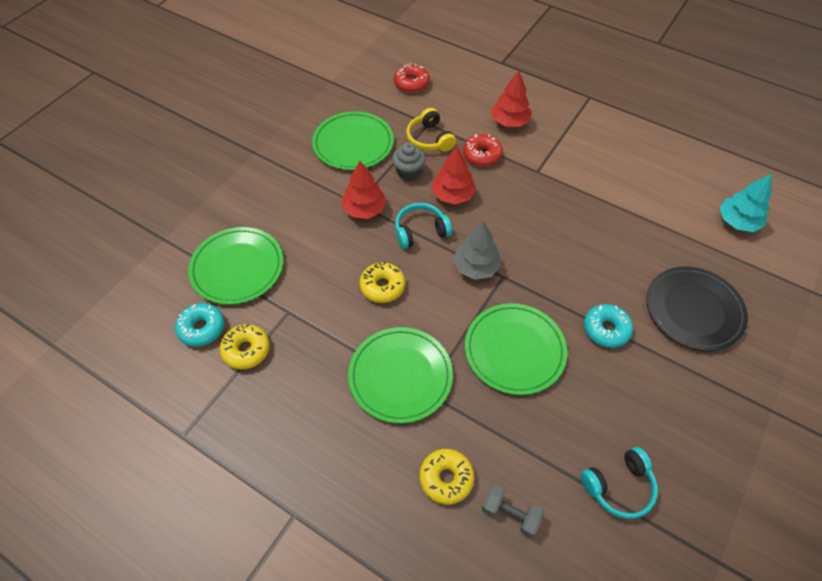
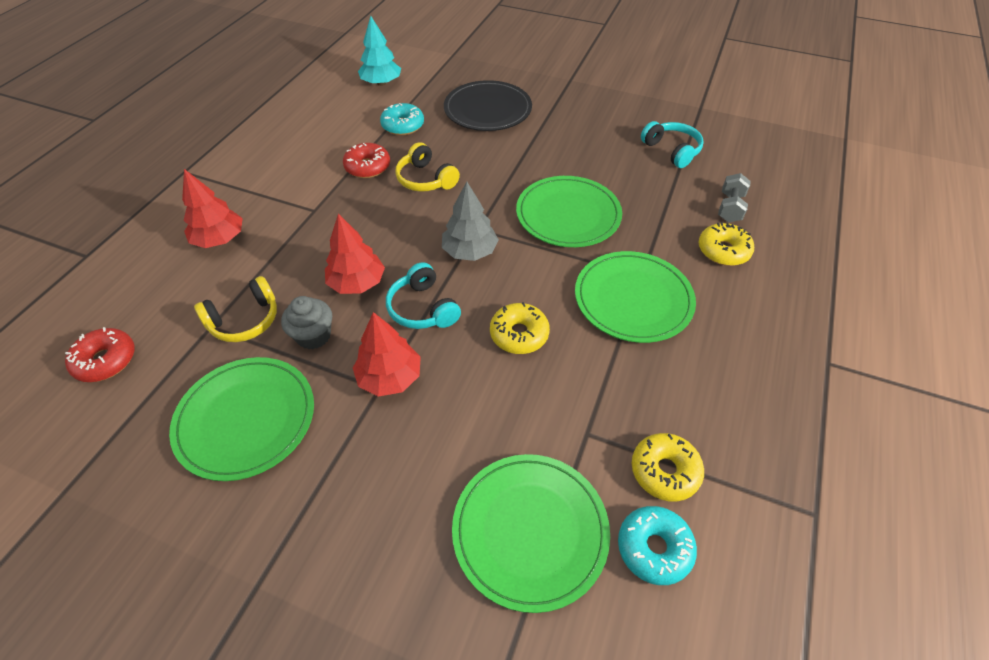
camera: 100 degrees left, 5 degrees down
(482, 155) = (283, 261): red donut -> red donut (367, 167)
(573, 246) = (426, 179): none -> yellow headphones
(606, 329) = (524, 157): turquoise donut -> turquoise donut (403, 126)

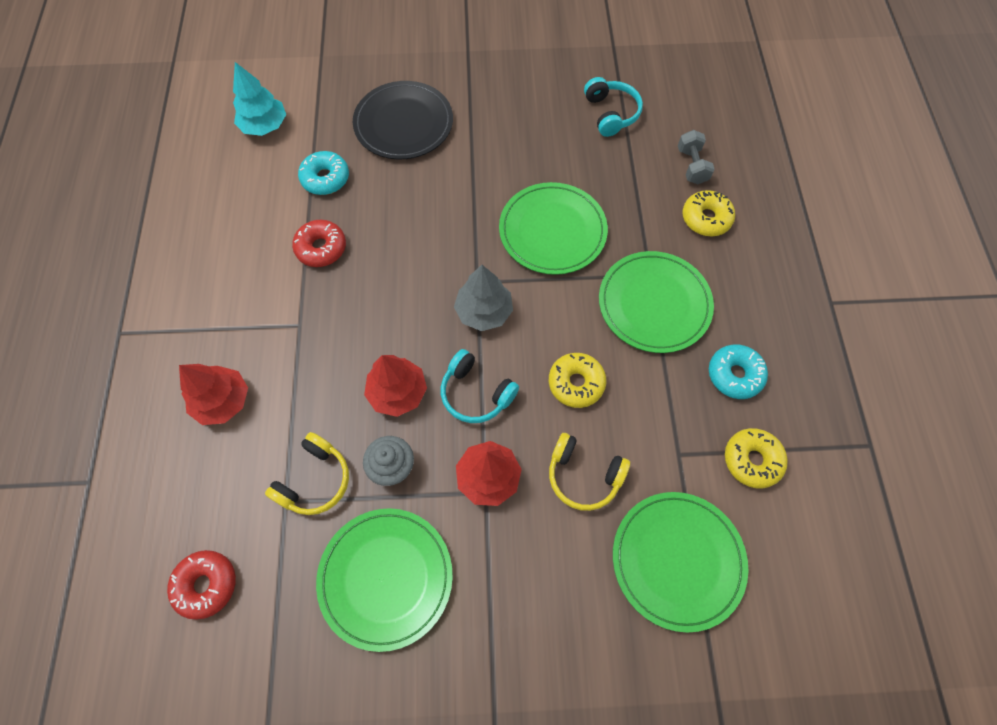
camera: 25 degrees left, 15 degrees up
(426, 179) = (391, 241): yellow headphones -> yellow headphones (583, 475)
(654, 548) = (772, 529): turquoise donut -> turquoise donut (734, 375)
(672, 150) = (611, 113): turquoise headphones -> turquoise headphones turned 45 degrees clockwise

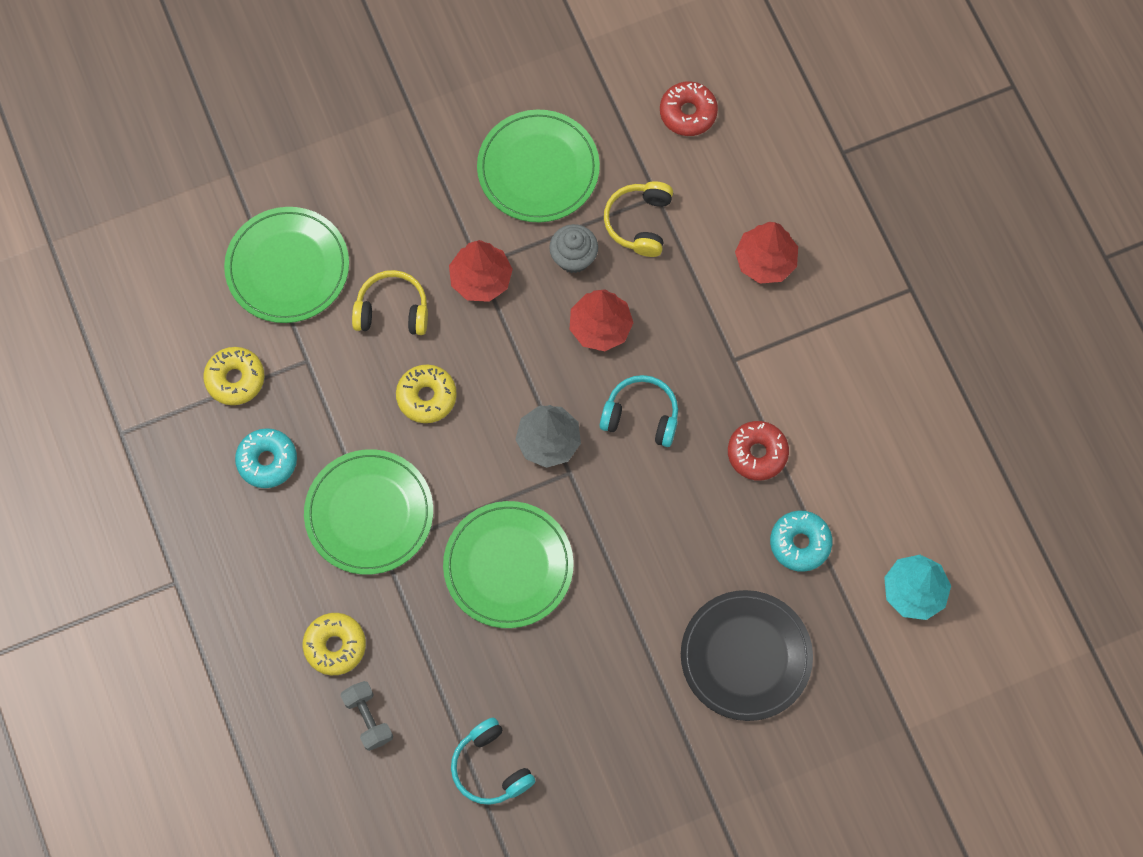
camera: 160 degrees right, 5 degrees up
(476, 393) = (523, 352): turquoise headphones -> turquoise headphones (641, 416)

